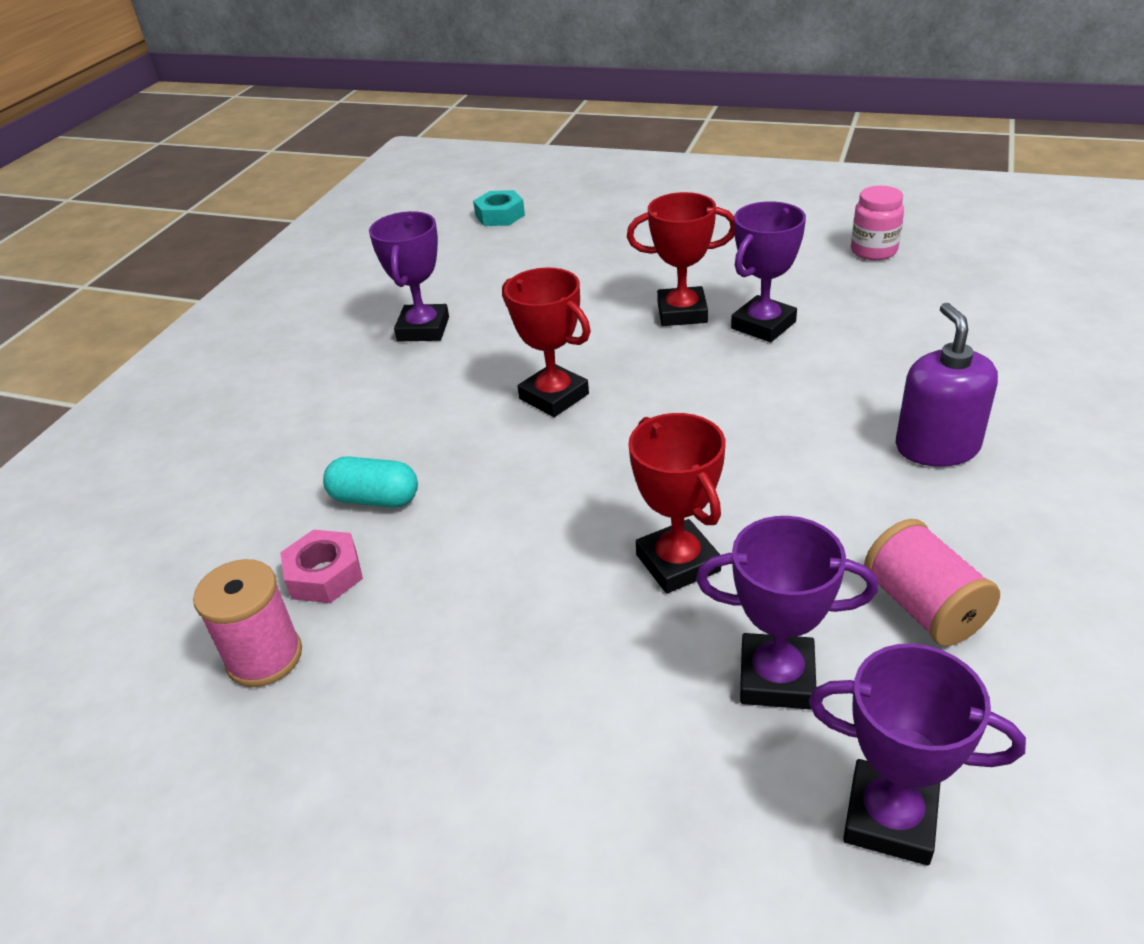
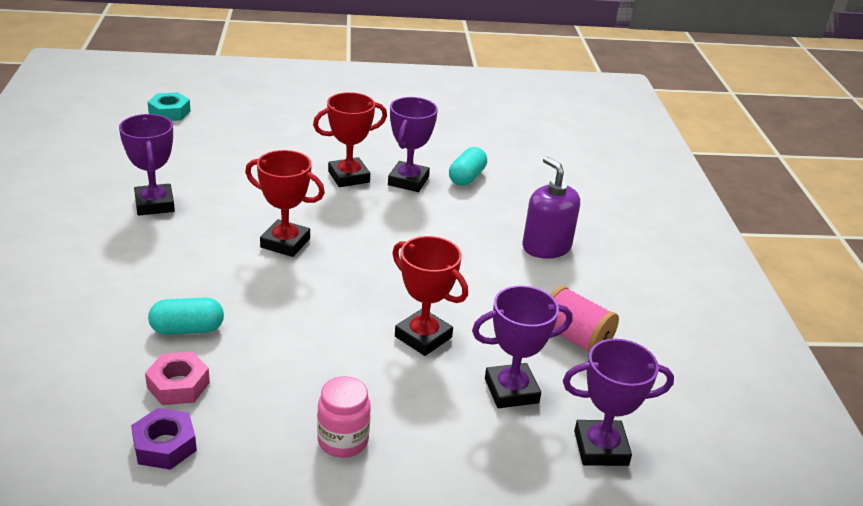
camera: 30 degrees left, 5 degrees down
(264, 657) = (164, 445): pink spool -> purple nut
(853, 327) = (466, 177): none -> turquoise capsule
(873, 251) = (458, 126): pink jar -> pink jar (343, 441)

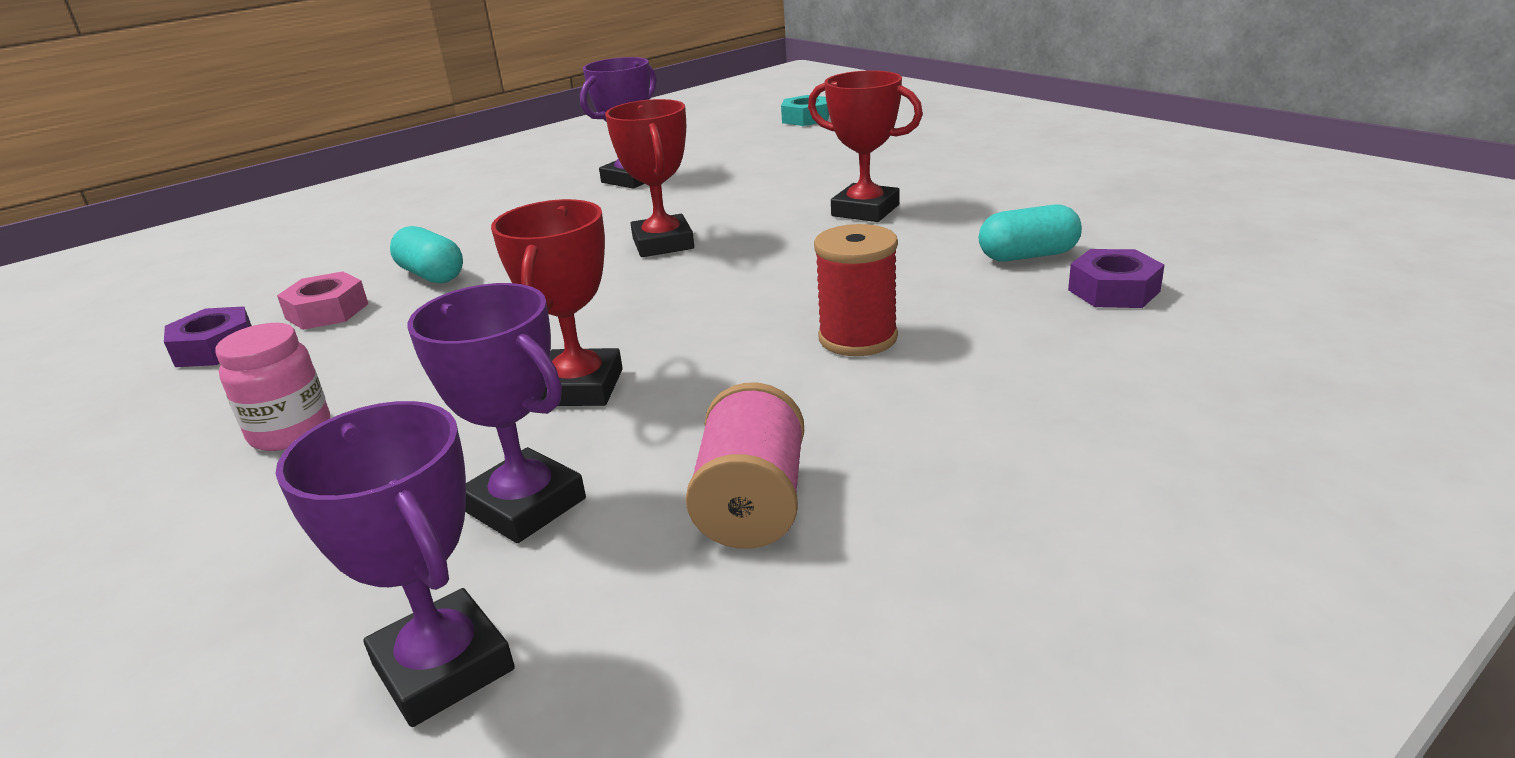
camera: 60 degrees right, 5 degrees down
(408, 181) = (932, 235): purple trophy -> none
(480, 252) = (858, 338): none -> red spool
(524, 183) = (1113, 291): none -> purple nut
(546, 247) = (975, 374): purple soap dispenser -> none

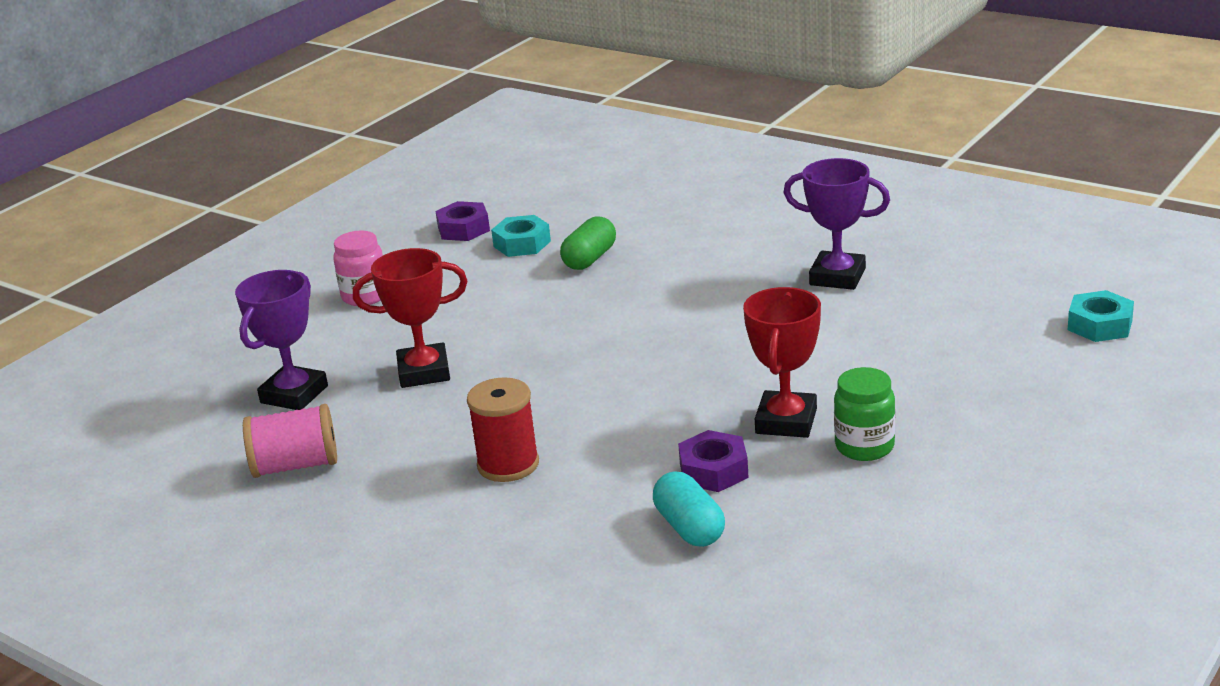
camera: 75 degrees right, 0 degrees up
(327, 311) = (522, 244): pink nut -> turquoise nut
(431, 275) = (590, 259): turquoise capsule -> green capsule
(443, 667) = (173, 413): purple trophy -> none
(663, 244) = (675, 337): red trophy -> none
(926, 188) = (864, 447): none -> green jar
(1113, 291) = (618, 580): purple nut -> purple nut (713, 470)

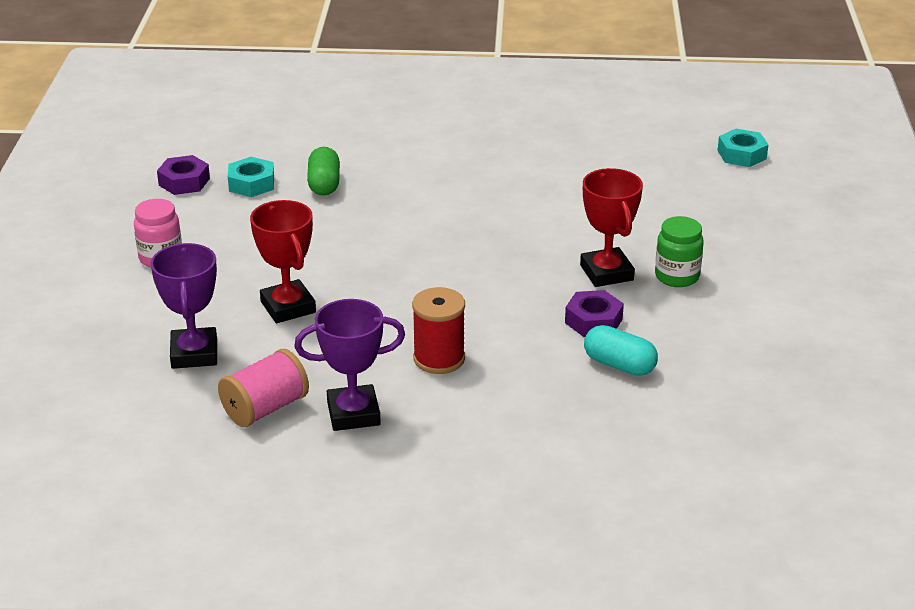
camera: 35 degrees left, 5 degrees up
(424, 372) = (288, 307): red trophy -> red trophy turned 75 degrees counterclockwise
(837, 277) = (532, 158): purple trophy -> purple trophy (353, 413)

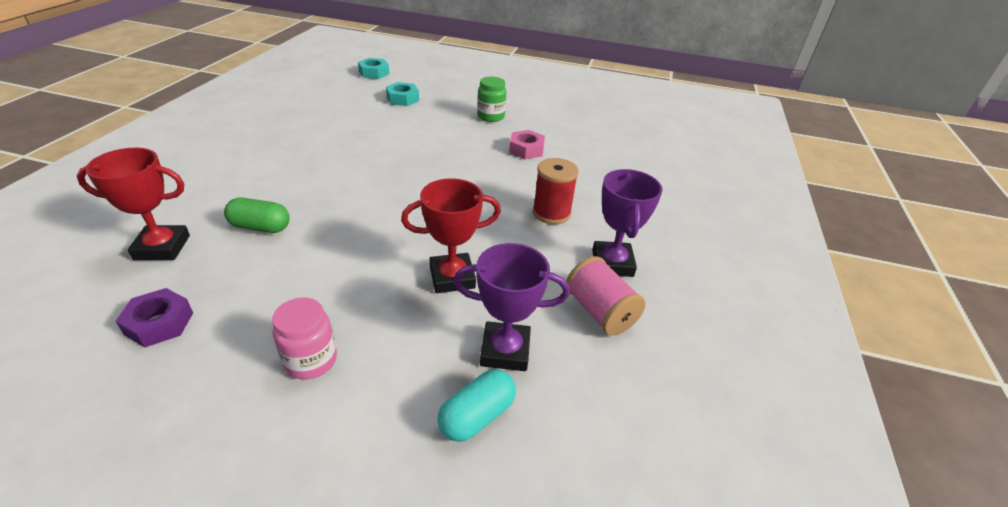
camera: 80 degrees left, 5 degrees up
(251, 184) = (215, 272): turquoise nut -> turquoise nut (403, 99)
(593, 321) = (526, 150): purple nut -> pink nut
(606, 273) = (475, 135): red trophy -> red trophy (162, 247)
(619, 365) = (575, 151): turquoise capsule -> turquoise capsule (477, 416)

